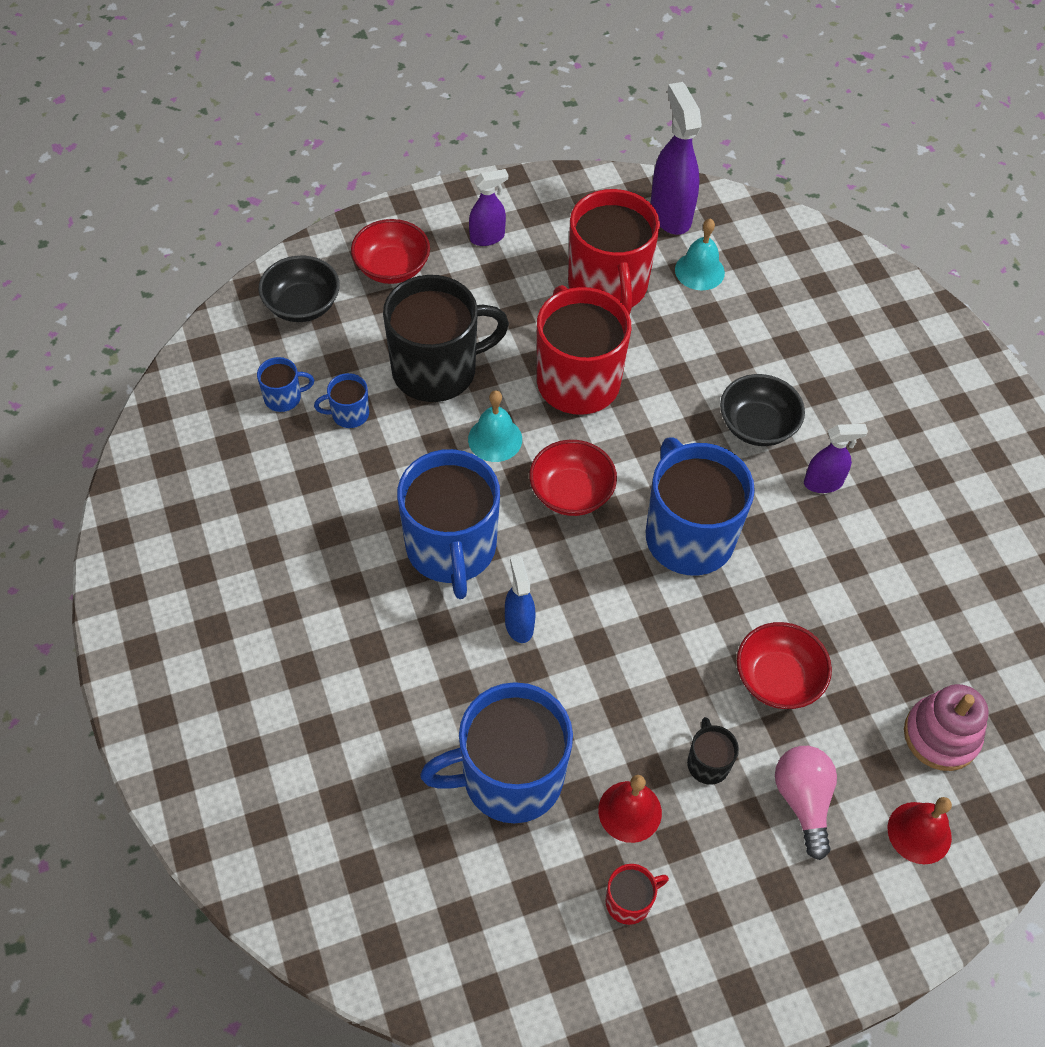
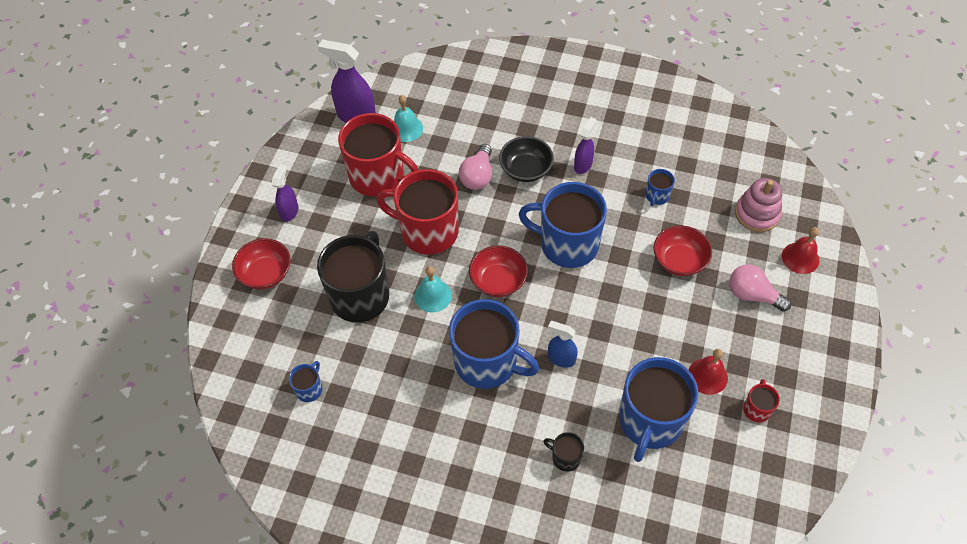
camera: 50 degrees left, 0 degrees up
(302, 305) = (249, 338): black bowl -> none
(349, 414) = (352, 360): blue mug -> blue mug (657, 196)
(700, 382) = (477, 176): none -> pink light bulb
(708, 763) = (704, 322): black mug -> black mug (565, 457)

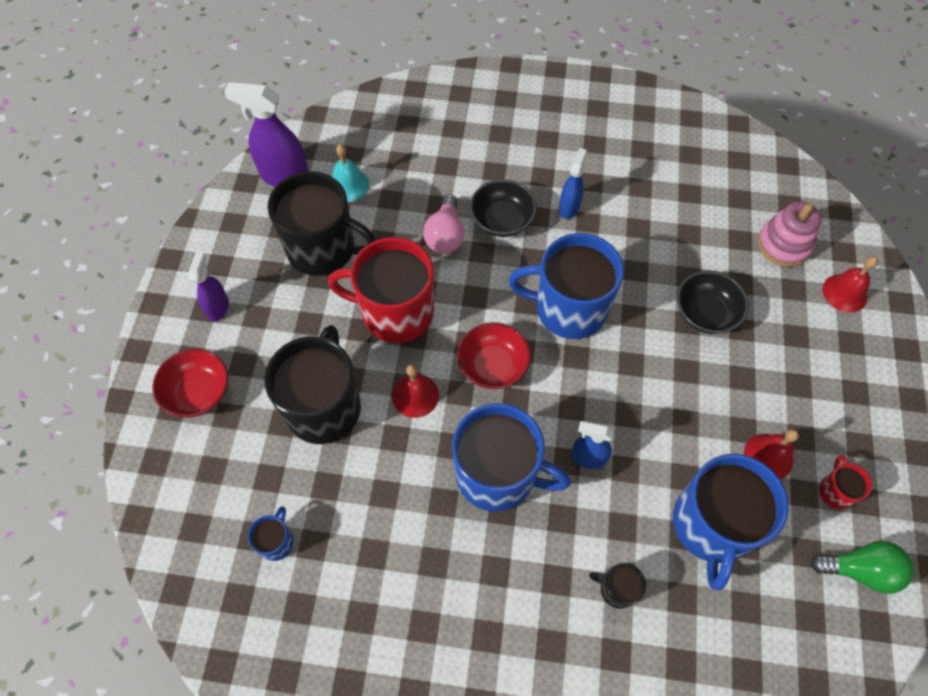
camera: 10 degrees left, 5 degrees up
(378, 176) = (323, 249): red mug -> black mug
(433, 295) = (415, 395): turquoise bell -> red bell
(583, 165) = (569, 207): purple spray bottle -> blue spray bottle
(657, 196) = (663, 236): blue mug -> none
(679, 260) = (705, 313): red bowl -> black bowl
(752, 295) = (799, 346): pink light bulb -> none
(763, 470) = (860, 570): none -> green light bulb

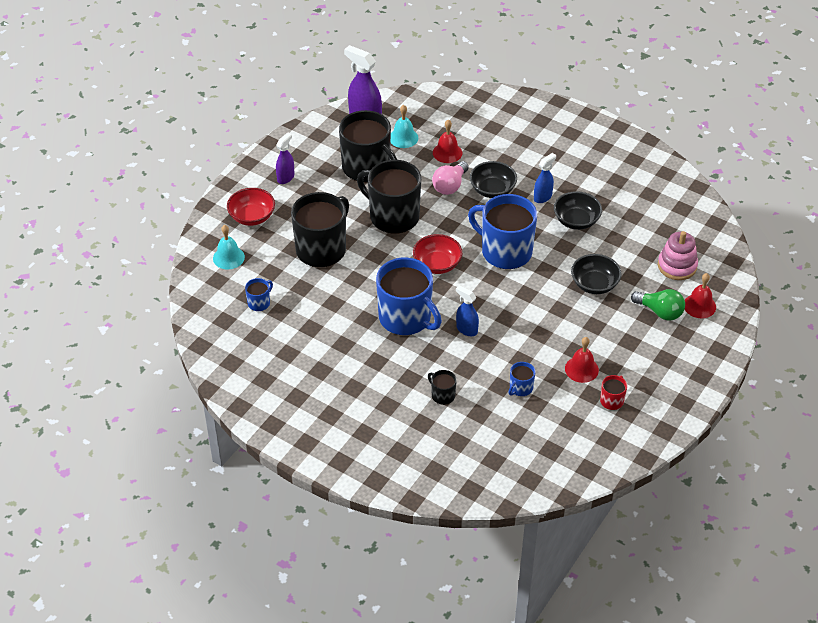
camera: 25 degrees right, 15 degrees down
(194, 478) = (228, 257): none -> turquoise bell
(395, 312) = (393, 216): red mug -> black mug
(415, 395) = (380, 262): red bell -> red bell (447, 152)
(628, 226) = (576, 221): none -> black bowl
(711, 526) = (520, 388): blue mug -> blue mug, size x0.43
(860, 570) = (598, 441): green light bulb -> green light bulb (660, 312)

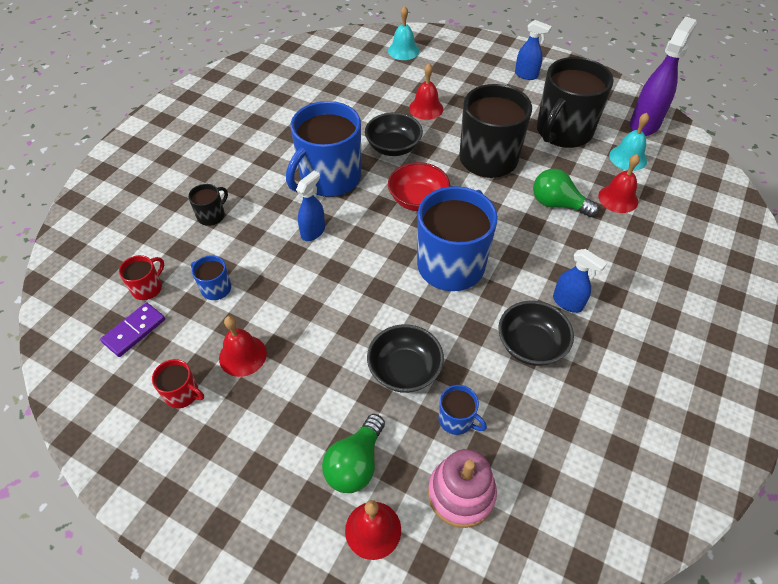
camera: 85 degrees right, 5 degrees up
(252, 217) = (462, 59): red bowl -> none
(259, 303) = (345, 74): blue mug -> blue mug (457, 420)
(286, 177) = (526, 75): purple spray bottle -> blue spray bottle
(322, 249) = (426, 108): black mug -> red bell
(450, 186) = (557, 204): pink light bulb -> green light bulb
(492, 190) = (564, 246): black bowl -> black bowl (393, 147)
(518, 430) = (148, 288): none -> red mug
(559, 434) = (134, 331): none -> purple domino

